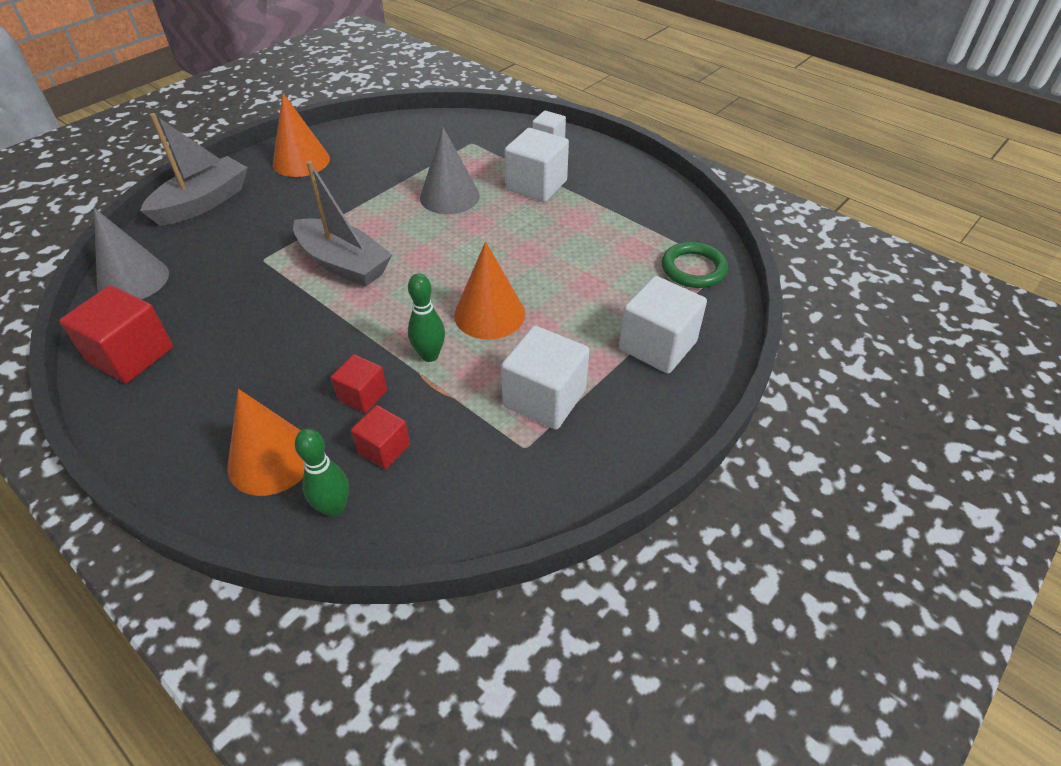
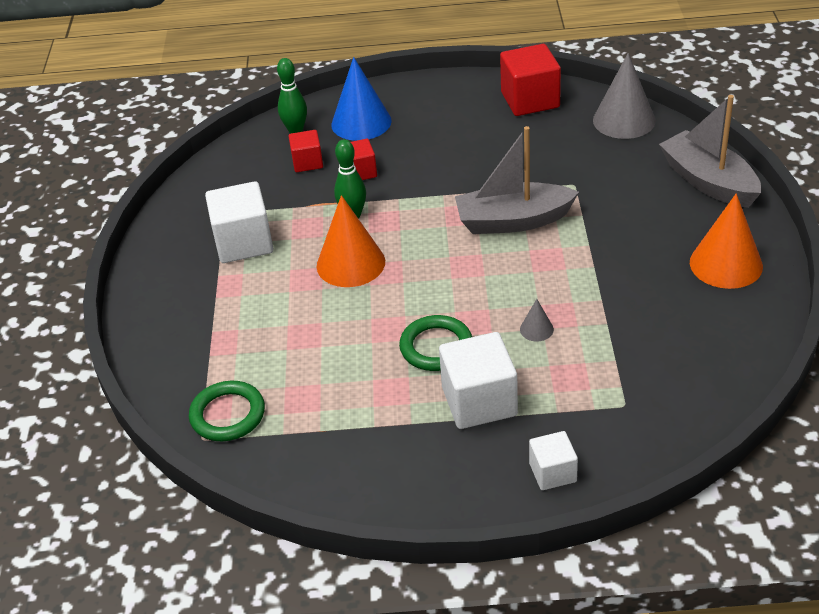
camera: 140 degrees right, 5 degrees down
(203, 203) = (708, 182): grey boat -> grey boat turned 150 degrees clockwise
(271, 459) = (361, 122): orange cone -> blue cone
(449, 196) = (536, 329): grey cone -> grey cone, size x0.45
(517, 224) = (436, 347): none -> green ring
(657, 345) = (198, 326): white cube -> none

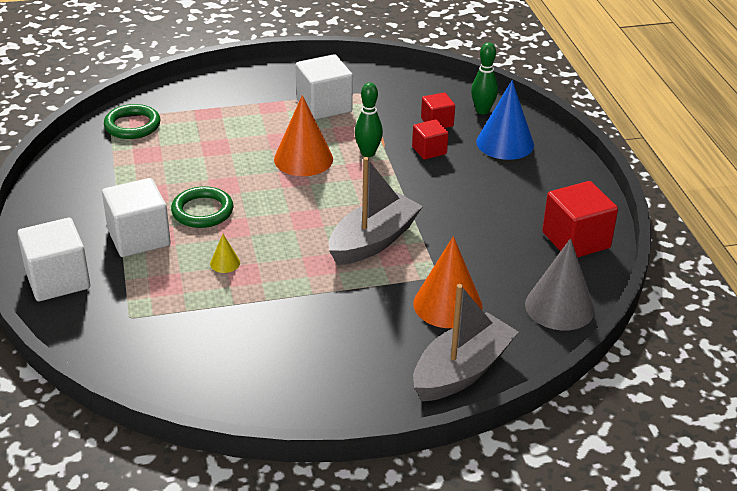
camera: 75 degrees right, 5 degrees down
(513, 221) = (373, 241): grey boat -> grey boat turned 60 degrees clockwise
(536, 329) = (225, 263): grey cone -> yellow cone
(552, 472) = (58, 280): white cube -> white cube, size x1.74
(726, 264) = (324, 382): orange cone -> orange cone (447, 305)

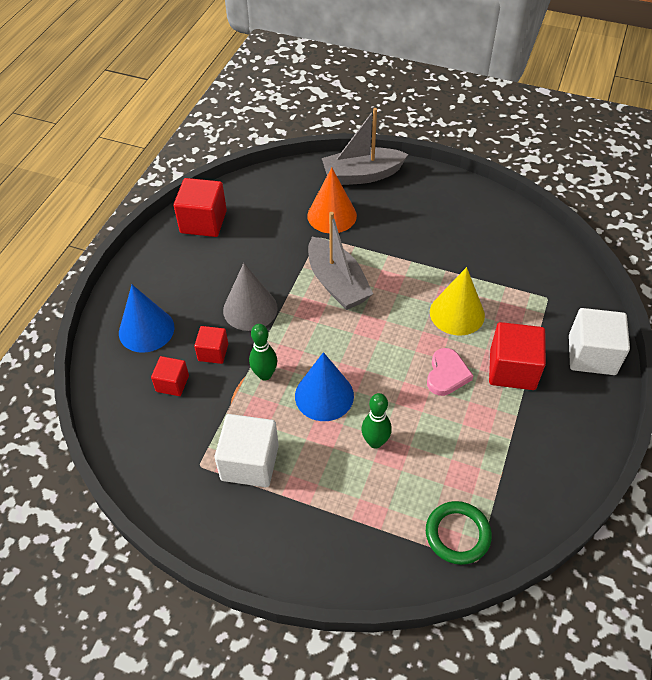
camera: 145 degrees left, 15 degrees up
(139, 238) = (512, 369): white cube -> red cube
(202, 211) = (447, 374): green ring -> pink heart
(225, 263) = (457, 313): yellow cone -> yellow cone, size x2.21
(303, 159) = (324, 395): orange cone -> blue cone
(373, 241) = (337, 283): grey boat -> grey boat turned 105 degrees counterclockwise
(482, 111) = (120, 378): green bowling pin -> green bowling pin (375, 442)
(559, 307) = (267, 185): grey cone -> grey cone (250, 309)

